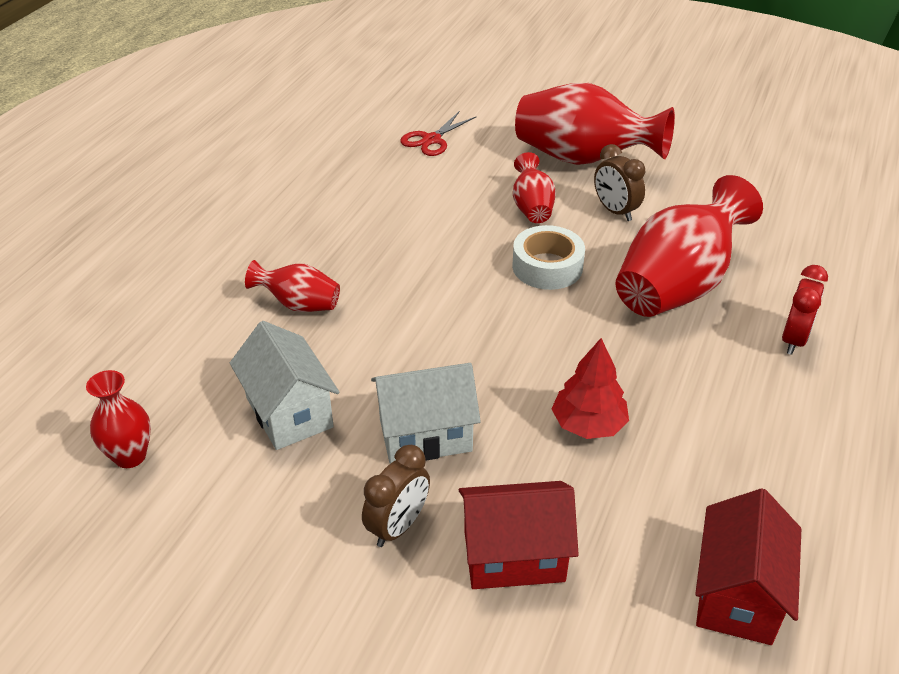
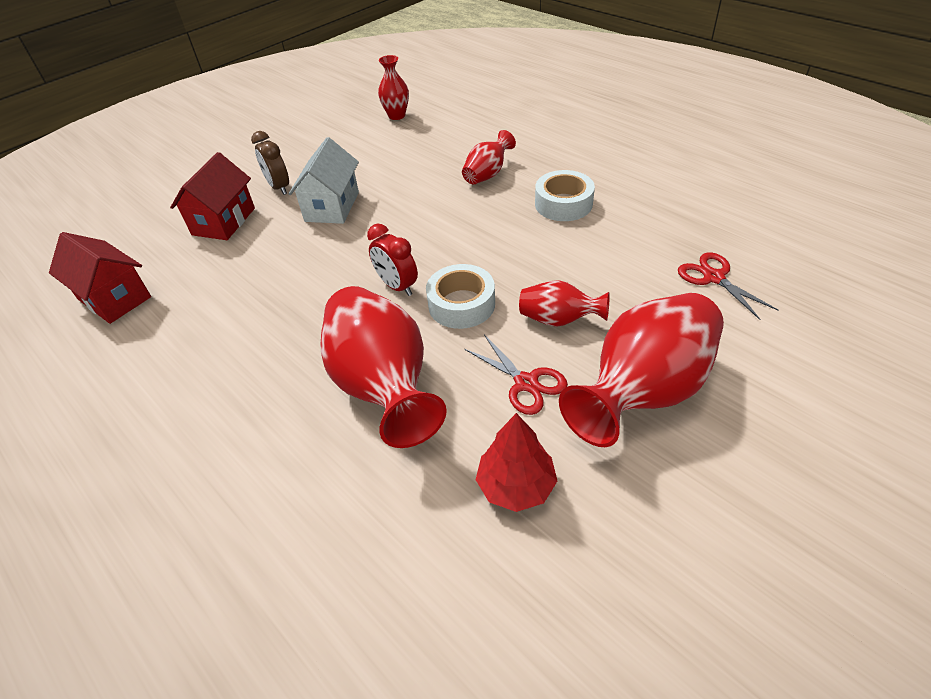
camera: 115 degrees right, 5 degrees up
(289, 412) = (390, 162): white house -> none
(347, 234) = (563, 204): none -> white tape
(588, 424) = (281, 276): red tree -> red tree (516, 485)
(615, 211) = (526, 383): brown clock -> red scissors
(793, 339) = (258, 443): red clock -> red clock (397, 286)

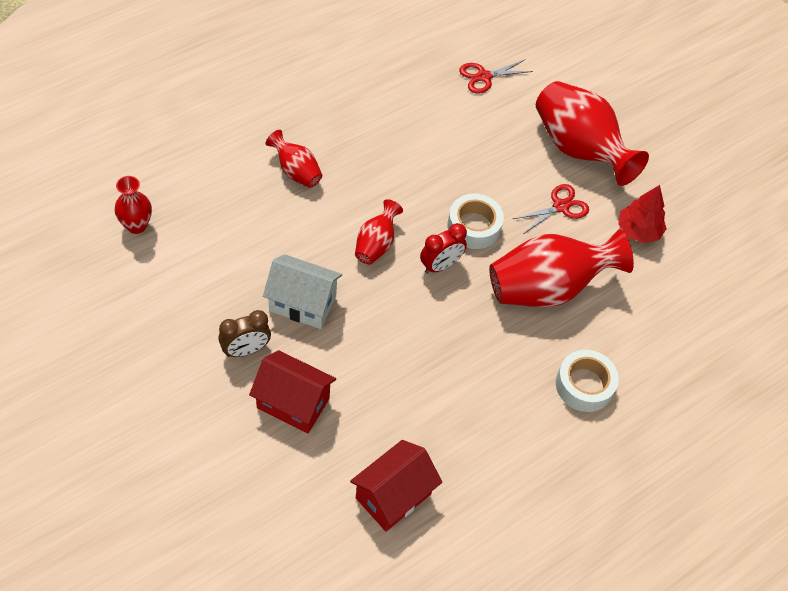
camera: 90 degrees left, 10 degrees up
(558, 320) = (505, 173): red vase -> red vase (376, 244)
(563, 204) = (365, 131): white tape -> white tape (584, 385)

